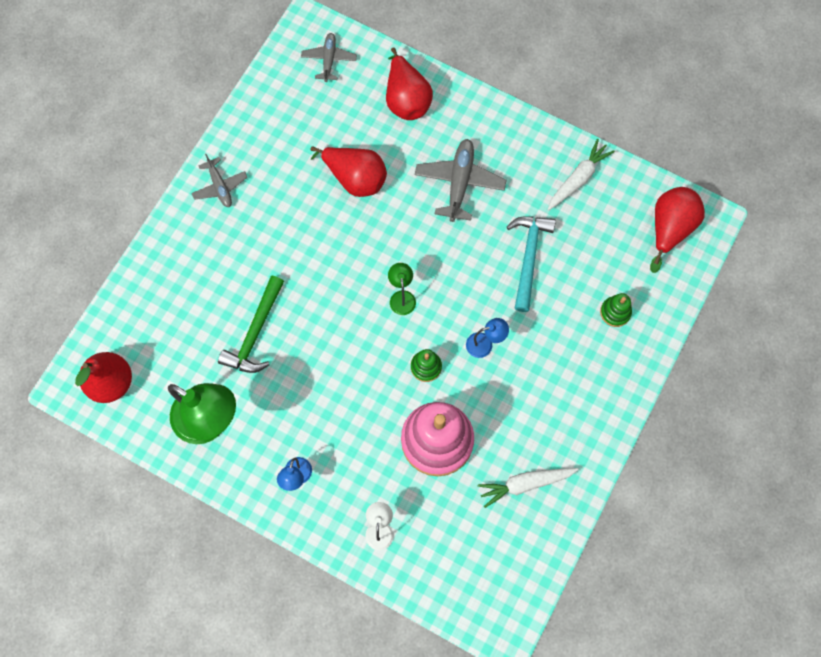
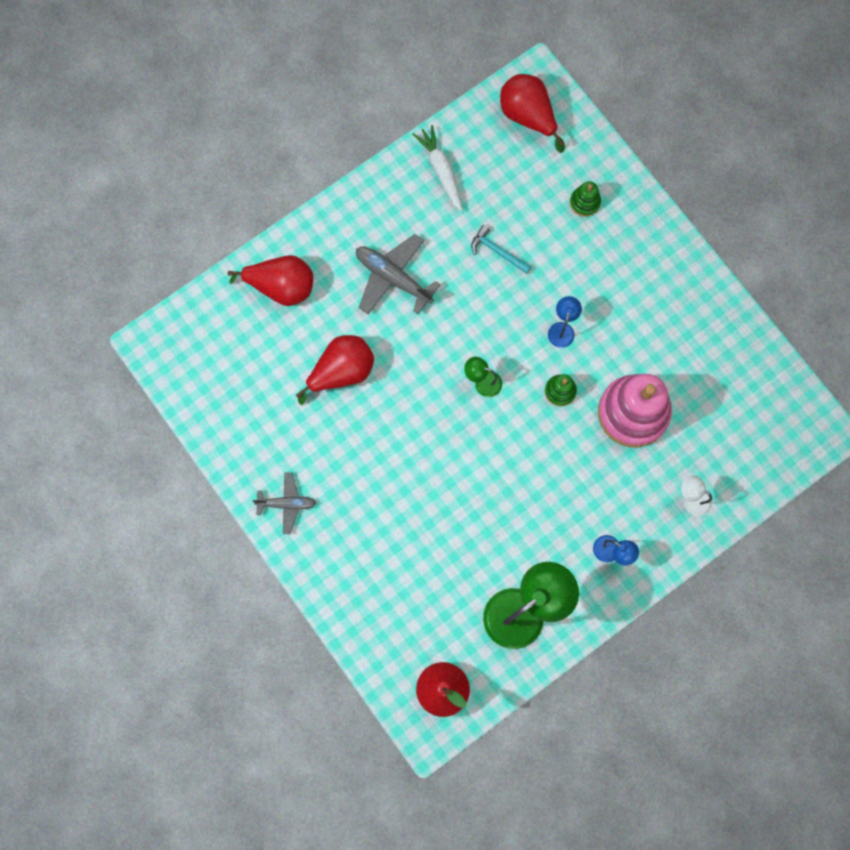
camera: 65 degrees left, 5 degrees up
(255, 333) = (455, 532): green hammer -> none
(329, 60) = (200, 340): grey plane -> none
(525, 484) = (706, 354): white carrot -> none
(529, 257) = (497, 251): turquoise hammer -> turquoise hammer, size x0.64

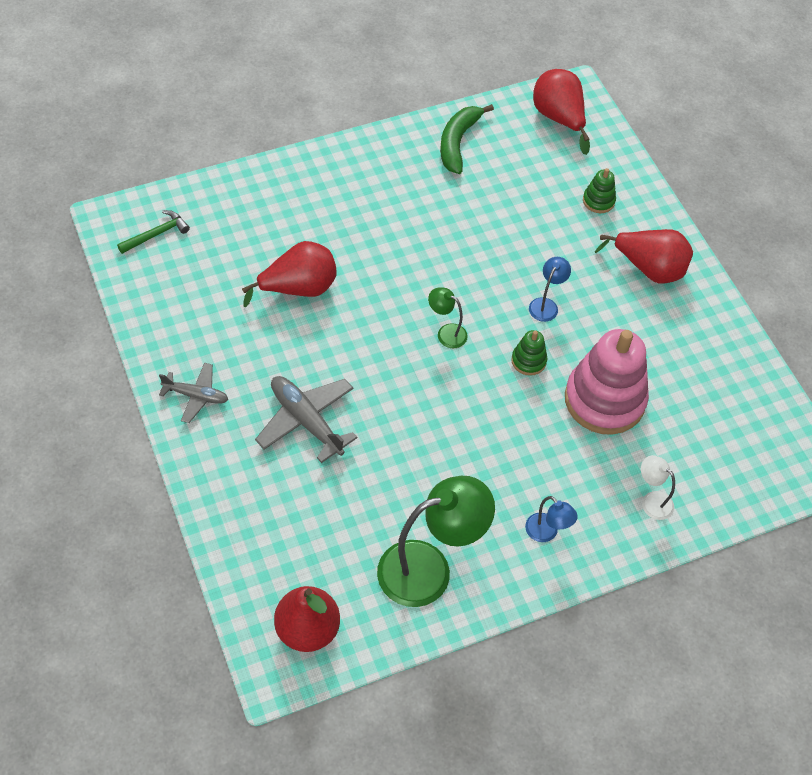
camera: 10 degrees right, 20 degrees down
(198, 349) = (156, 234): none -> green hammer
(281, 287) = (262, 201): red pear -> red pear (649, 269)
(393, 278) = (380, 220): grey plane -> grey plane (306, 421)
(441, 170) = (458, 142): white carrot -> green banana
(497, 251) = (496, 221): turquoise hammer -> none

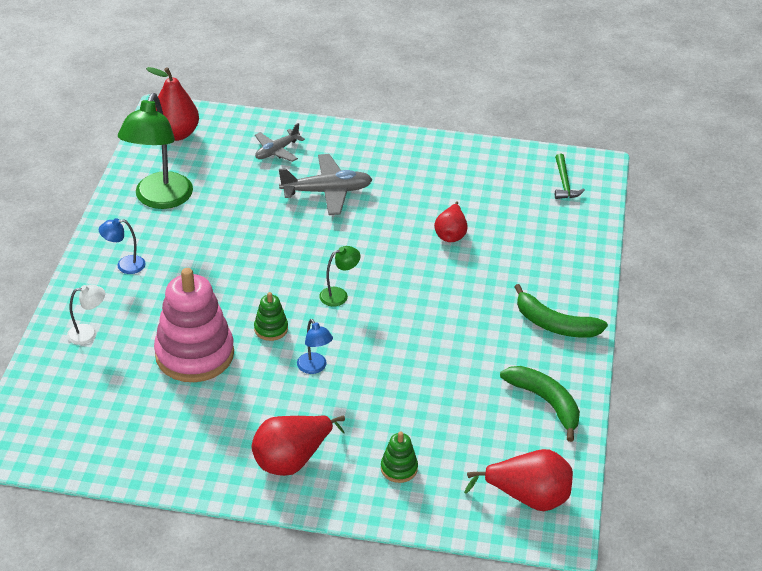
camera: 125 degrees right, 15 degrees down
(196, 396) = (395, 151): grey plane -> grey plane (277, 151)
(298, 288) = (451, 234): red pear -> red pear, size x0.65
(364, 169) = (554, 324): none -> green banana

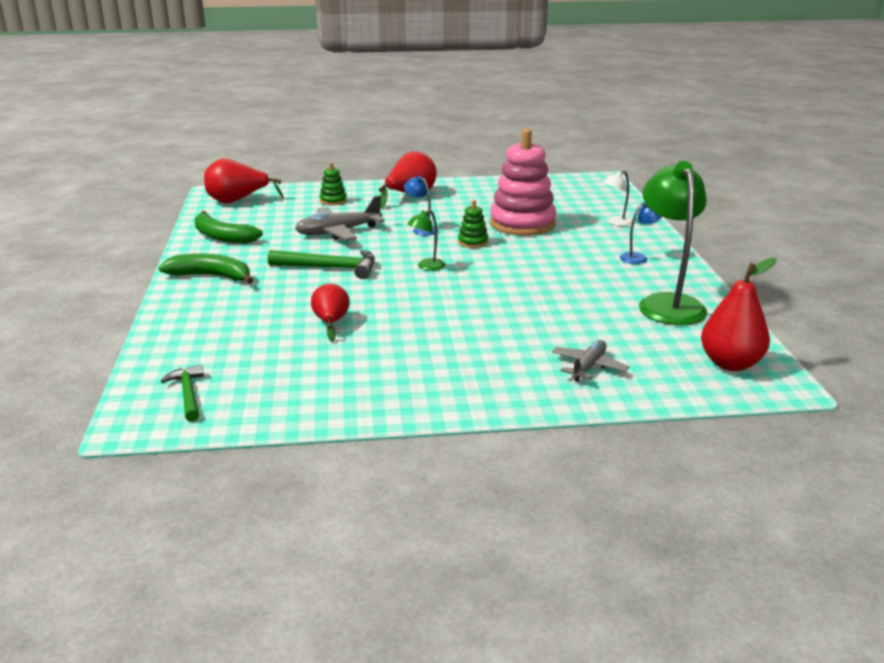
camera: 165 degrees right, 15 degrees down
(327, 191) = (494, 337): grey plane -> grey plane (338, 232)
(435, 313) = (330, 268): none -> green hammer

